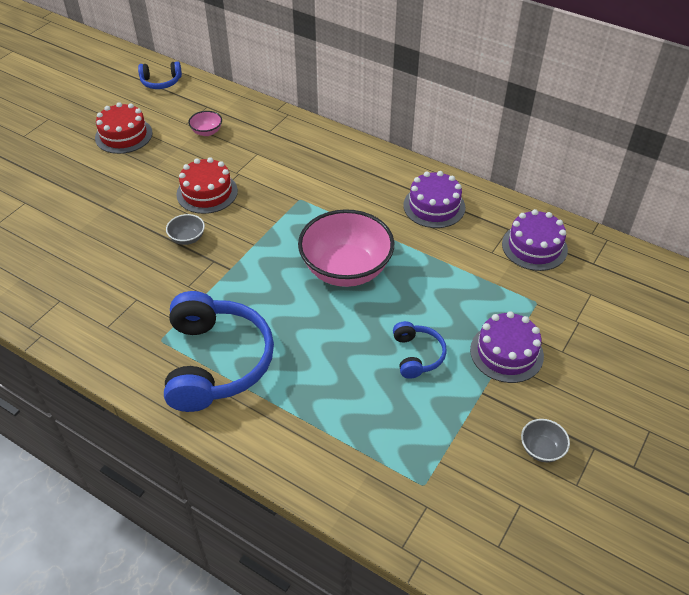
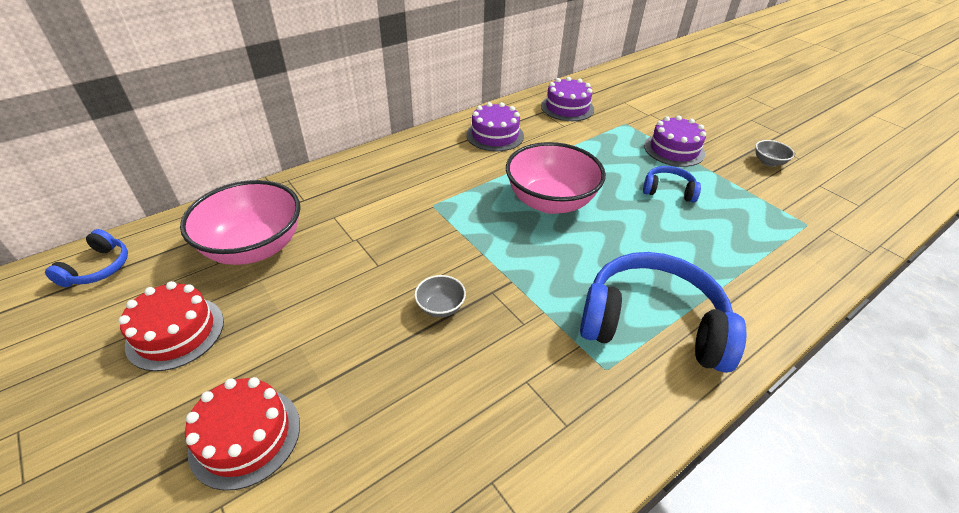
camera: 70 degrees left, 5 degrees down
(207, 132) = (254, 247): pink bowl -> pink bowl, size x2.36
(207, 192) = (369, 272): red cake -> red cake (245, 436)

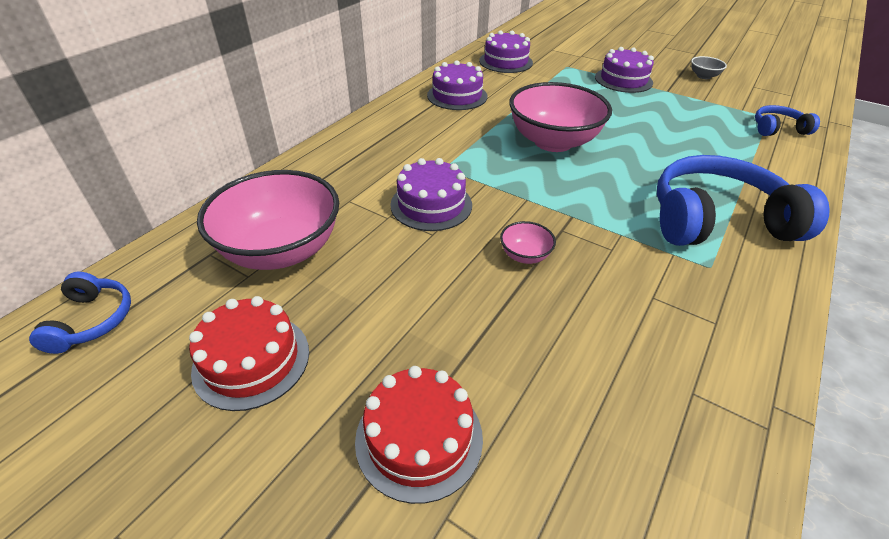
camera: 20 degrees left, 0 degrees up
(396, 238) = (431, 205): none -> purple cake
(440, 307) = (525, 255): grey bowl -> pink bowl
(668, 190) = (645, 112): blue headphones -> blue headphones (777, 129)

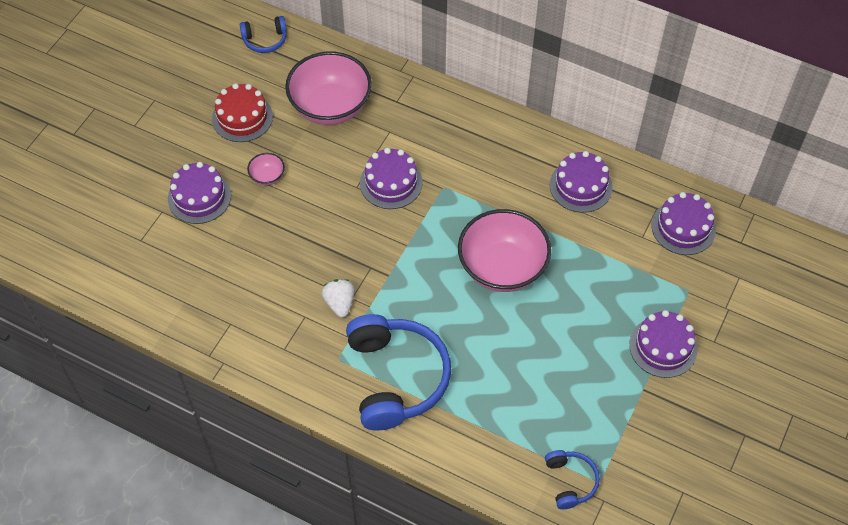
camera: 85 degrees right, 15 degrees up
(419, 438) = (199, 197): red cake -> purple cake
(525, 255) = (339, 243): pink bowl -> pink bowl (267, 176)
(623, 260) = (339, 303): none -> white strawberry
(703, 76) = (699, 440): grey bowl -> none

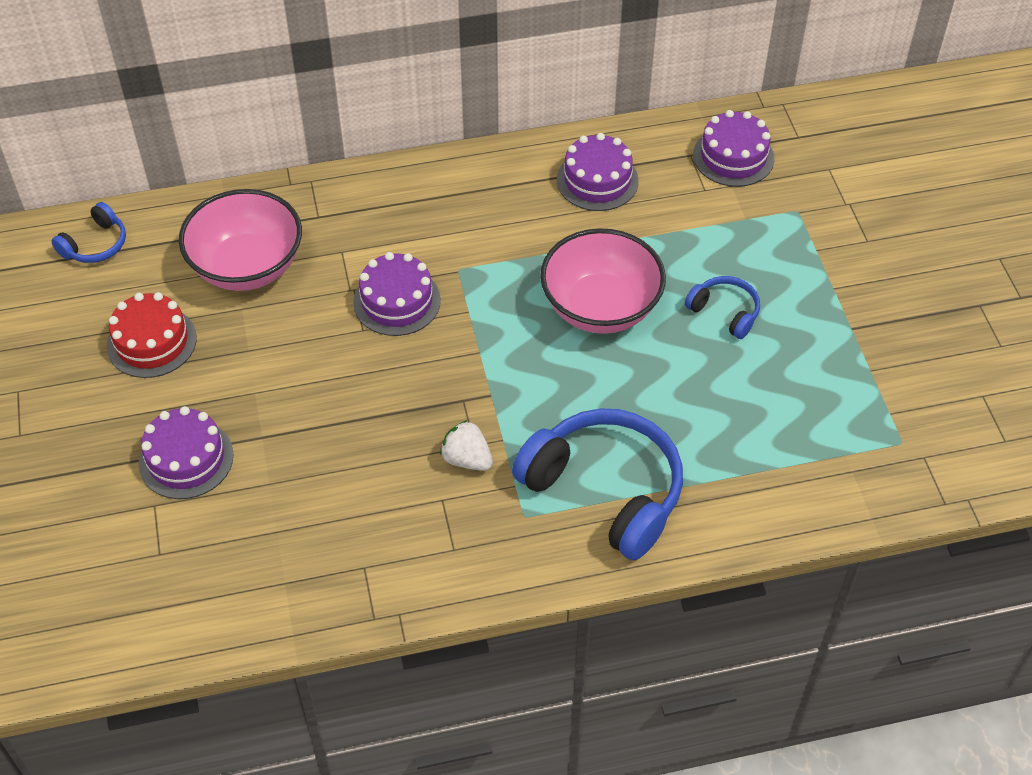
camera: 40 degrees left, 5 degrees down
(267, 176) = (247, 384): pink bowl -> none
(570, 481) = (876, 462): blue headphones -> blue headphones (725, 312)
(663, 347) = (828, 277): purple cake -> none

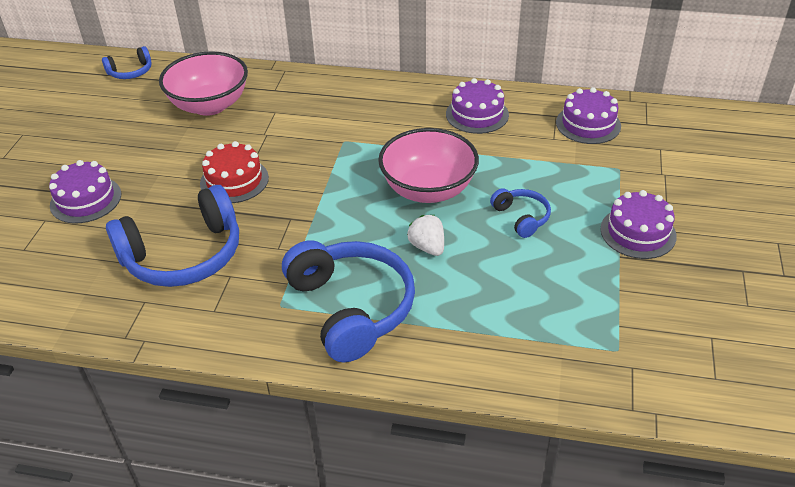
camera: 25 degrees right, 10 degrees down
(151, 342) = (120, 130): red cake -> red cake (234, 180)
(368, 492) = (184, 255): none -> blue headphones
(397, 301) = (289, 148): purple cake -> purple cake (638, 232)
(467, 459) = (266, 256): white strawberry -> white strawberry (427, 247)

